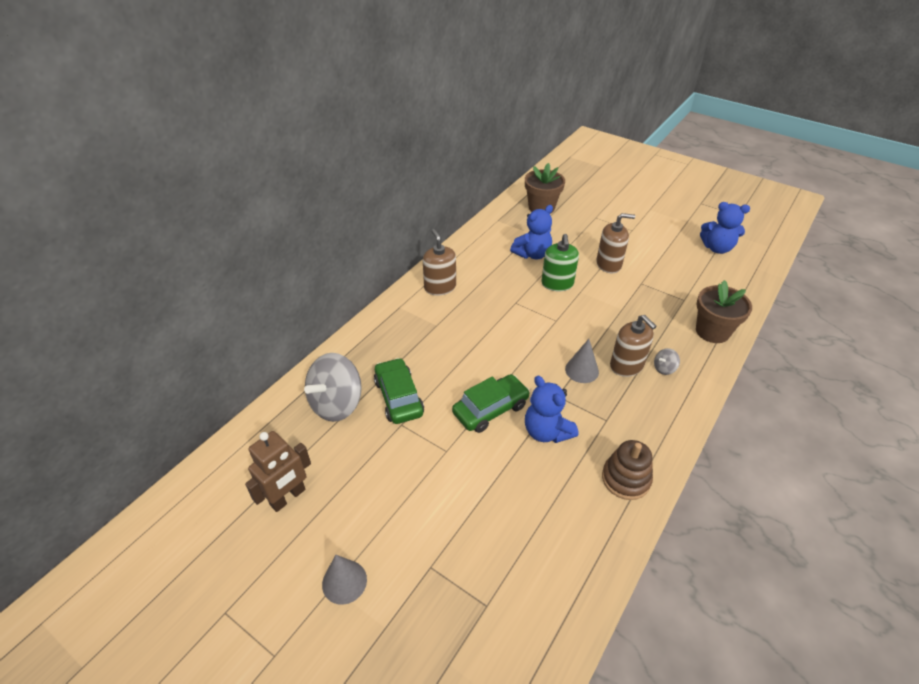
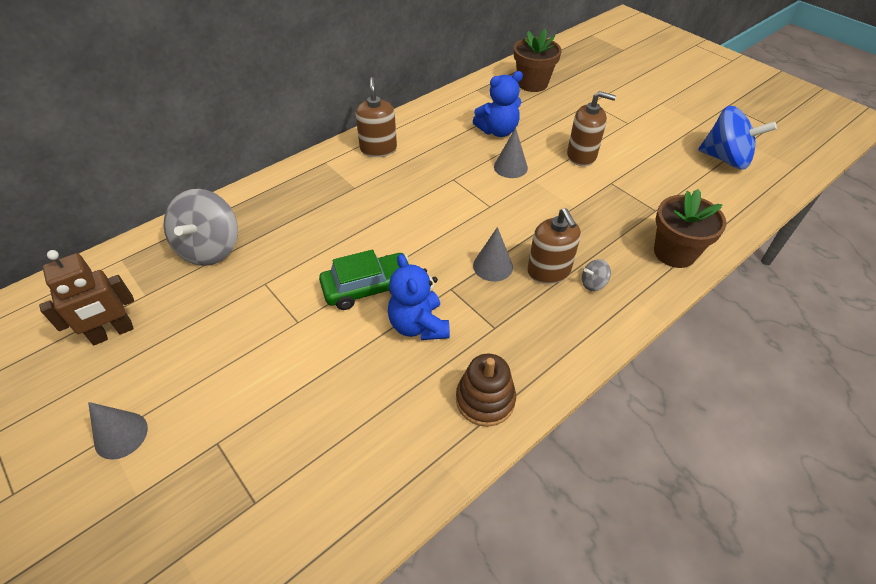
camera: 15 degrees right, 5 degrees up
(337, 404) = (210, 248): grey spinning top -> grey spinning top turned 45 degrees counterclockwise
(398, 397) = (276, 255): green car -> none
(557, 284) = (510, 167): green soap dispenser -> grey cone
(717, 248) = (725, 159): blue teddy bear -> blue spinning top

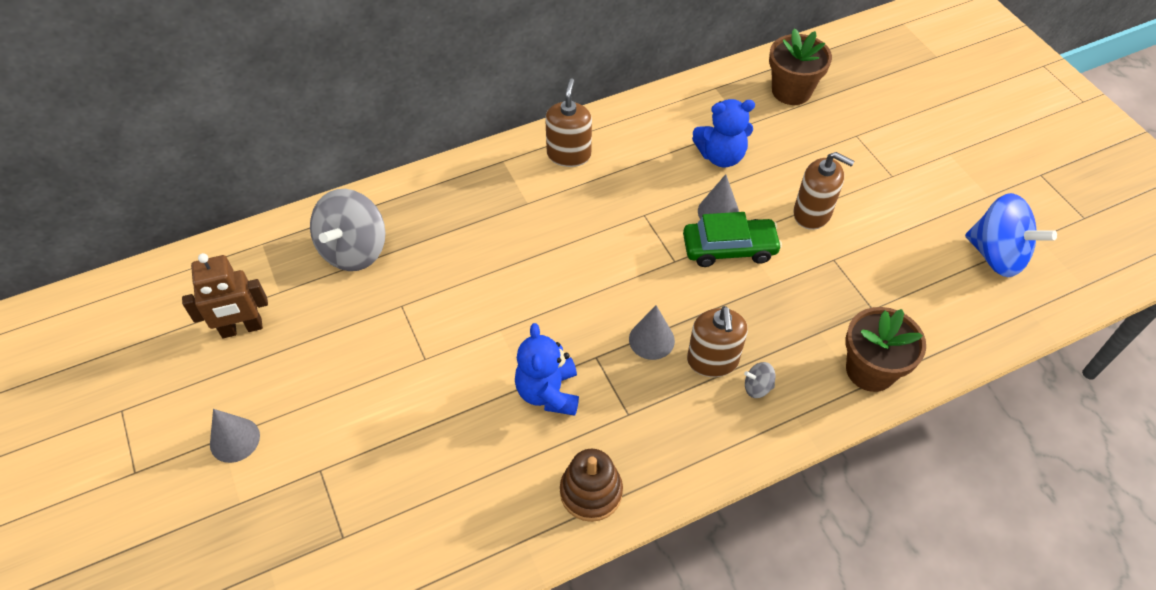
camera: 15 degrees right, 5 degrees up
(368, 287) = (507, 335): green car -> green car (729, 248)

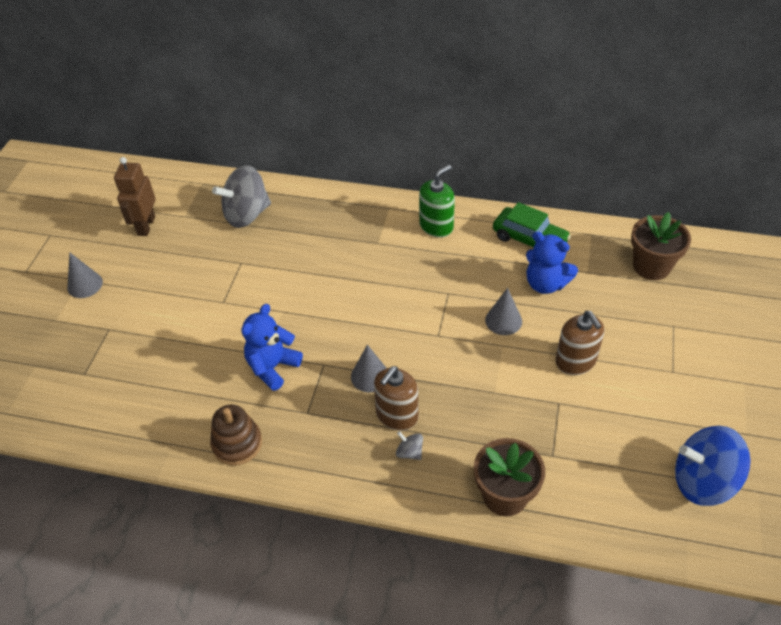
camera: 40 degrees right, 5 degrees down
(242, 329) = (146, 226): brown robot -> brown robot turned 75 degrees clockwise
(569, 154) = (436, 226): brown soap dispenser -> green soap dispenser
(729, 248) = (486, 349): green car -> green car (529, 239)
(996, 255) = (703, 481): blue spinning top -> blue spinning top turned 105 degrees clockwise

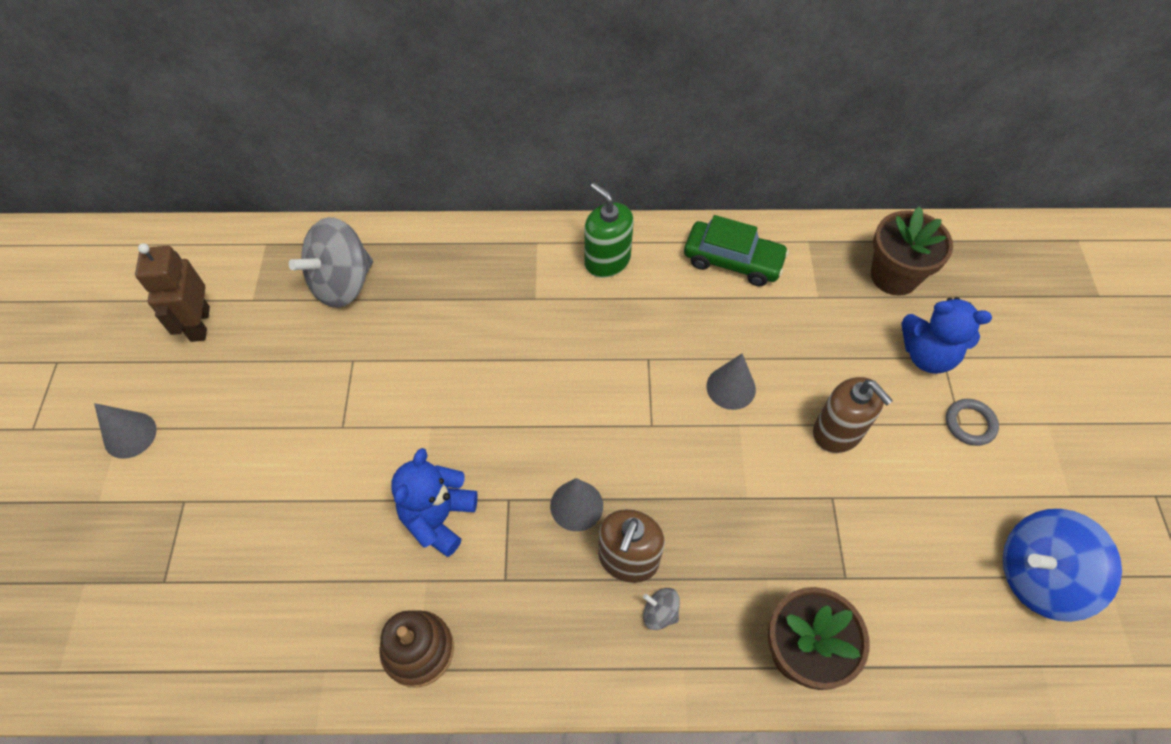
camera: 15 degrees left, 10 degrees up
(436, 226) = (607, 260): green soap dispenser -> green soap dispenser turned 75 degrees counterclockwise
(545, 284) = (770, 323): blue teddy bear -> blue teddy bear (927, 355)
(680, 373) = (970, 424): none -> grey ring

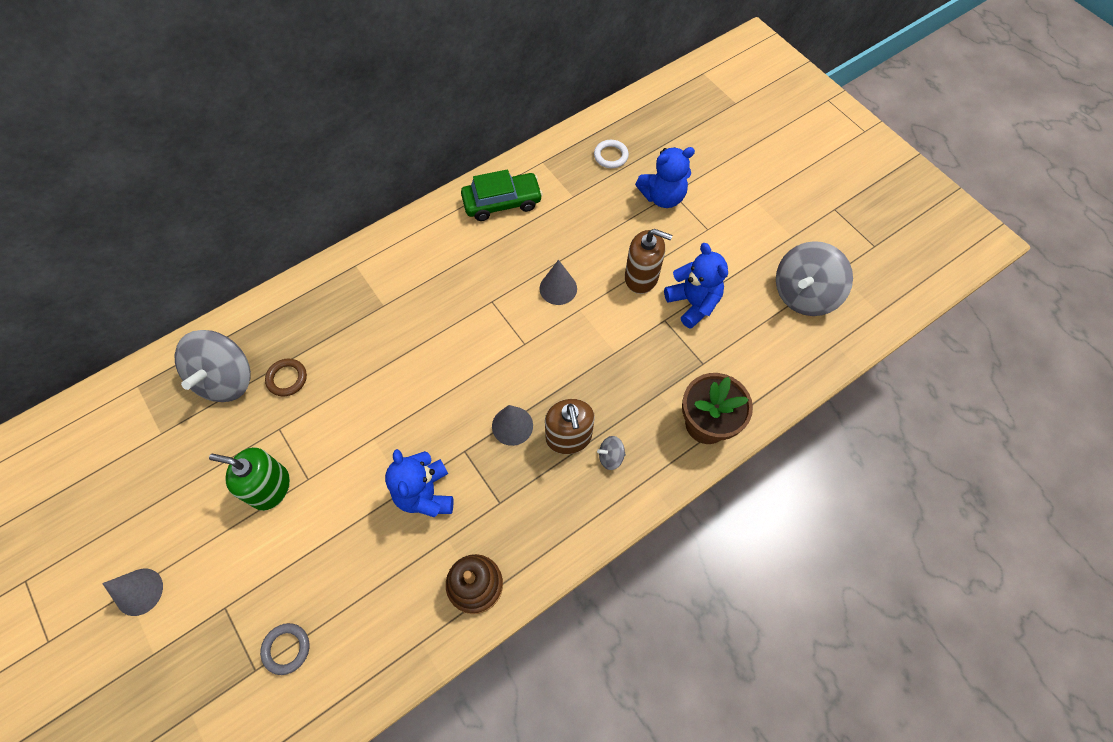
camera: 35 degrees left, 5 degrees up
(199, 324) = (130, 477): brown robot -> none
(394, 316) = (287, 378): none -> brown ring
(607, 260) = (416, 250): green soap dispenser -> green soap dispenser (270, 487)
(881, 499) = (693, 303): none -> blue teddy bear
(894, 276) = (610, 156): brown flower pot -> white ring
(970, 424) = (713, 226): grey ring -> grey ring (286, 649)
(1039, 576) = (803, 294): blue spinning top -> grey spinning top

